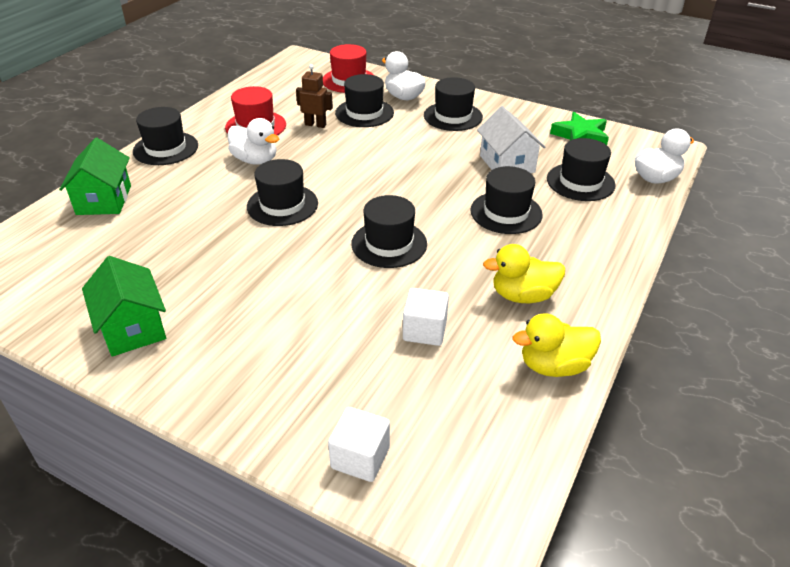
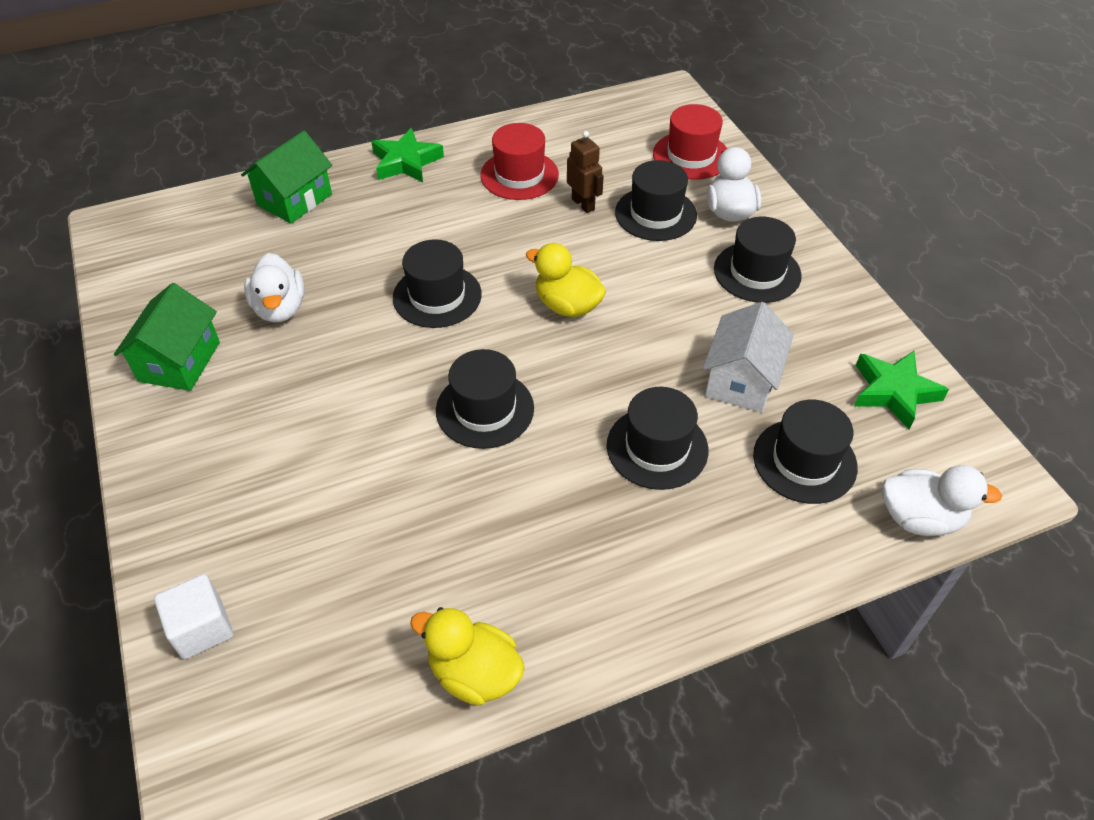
camera: 40 degrees right, 10 degrees up
(166, 148) = (406, 162): black hat -> green star
(255, 160) = (472, 222): white duck -> white duck (280, 308)
(424, 330) = (401, 537): white cube -> none
(523, 296) = (545, 567): yellow duck -> yellow duck (567, 305)

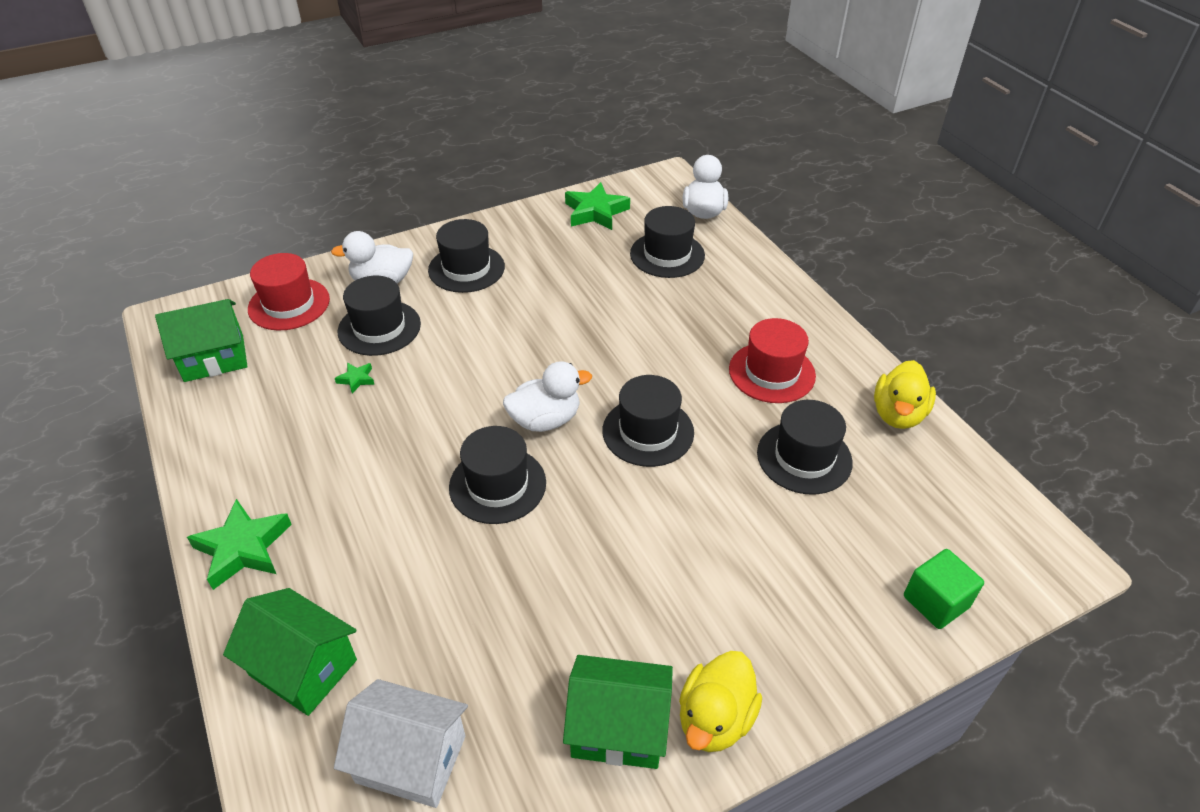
camera: 95 degrees left, 5 degrees down
(202, 628) = (936, 601): white cube -> green cube
(280, 308) = (520, 634): white duck -> white duck (545, 420)
(519, 175) = (295, 434): red hat -> red hat (771, 372)
(567, 305) = (510, 384): yellow duck -> yellow duck (715, 719)
(583, 204) = (356, 379): brown robot -> green star
(617, 123) = (214, 358): none -> green house
(657, 447) = (670, 325): black hat -> black hat (804, 457)
(741, 380) = (592, 281): white house -> white house (411, 759)

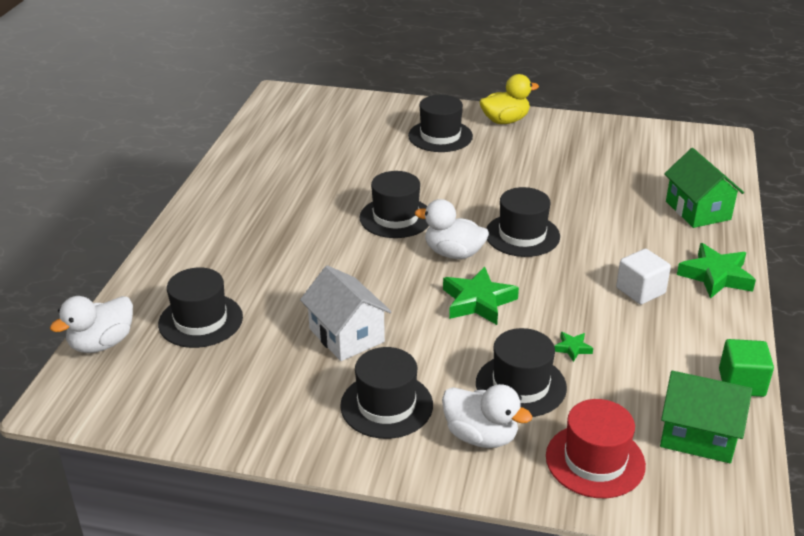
camera: 140 degrees left, 10 degrees down
(323, 478) = (640, 291): none -> white cube
(411, 759) = (656, 163): white house -> white house (346, 335)
(595, 212) = (190, 401): green star -> green star (478, 301)
(618, 727) = (551, 135): green house -> none
(771, 372) = (271, 209): red hat -> none
(804, 457) = (326, 168): black hat -> black hat (440, 136)
(898, 414) = (241, 160): yellow duck -> none
(936, 601) = (357, 106): green cube -> green cube (741, 383)

